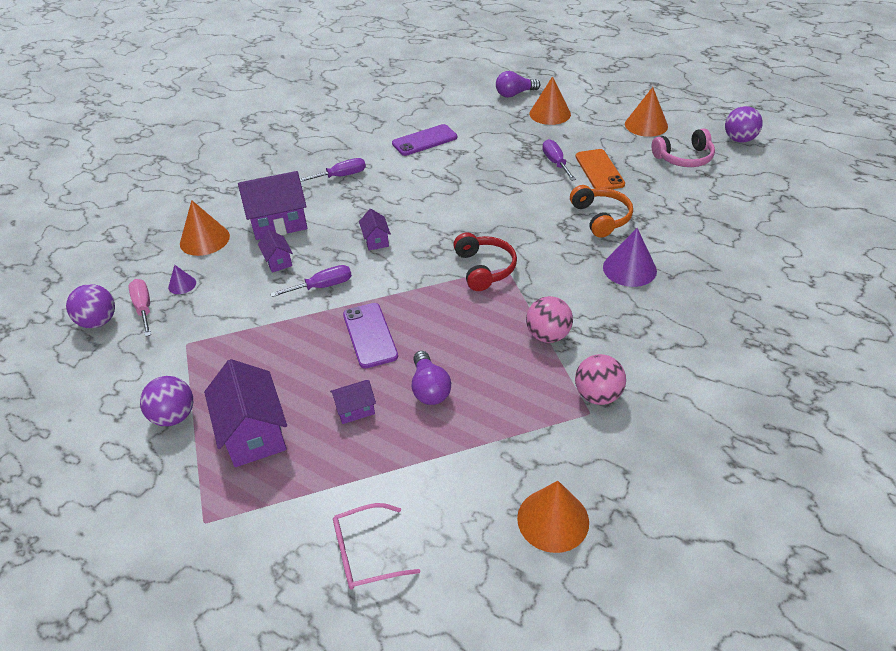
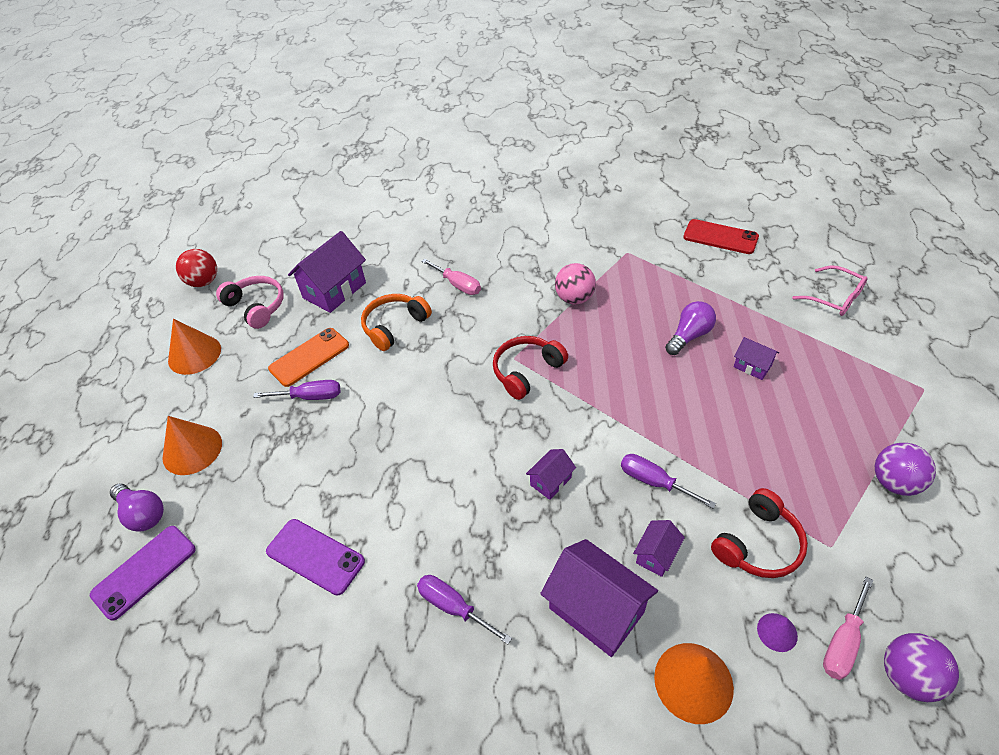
camera: 120 degrees left, 5 degrees up
(229, 310) = (758, 544): none -> red headphones
(254, 433) = (840, 413): purple house -> purple house (334, 290)
(370, 335) = (676, 404): purple phone -> purple phone (144, 571)
(553, 520) = (720, 237): orange cone -> red phone
(555, 163) = (310, 397): purple screwdriver -> purple screwdriver turned 135 degrees counterclockwise
(597, 395) = (609, 254): pink ball -> none
(629, 269) = (458, 285): purple cone -> pink screwdriver
(739, 139) = (204, 282): purple ball -> red ball

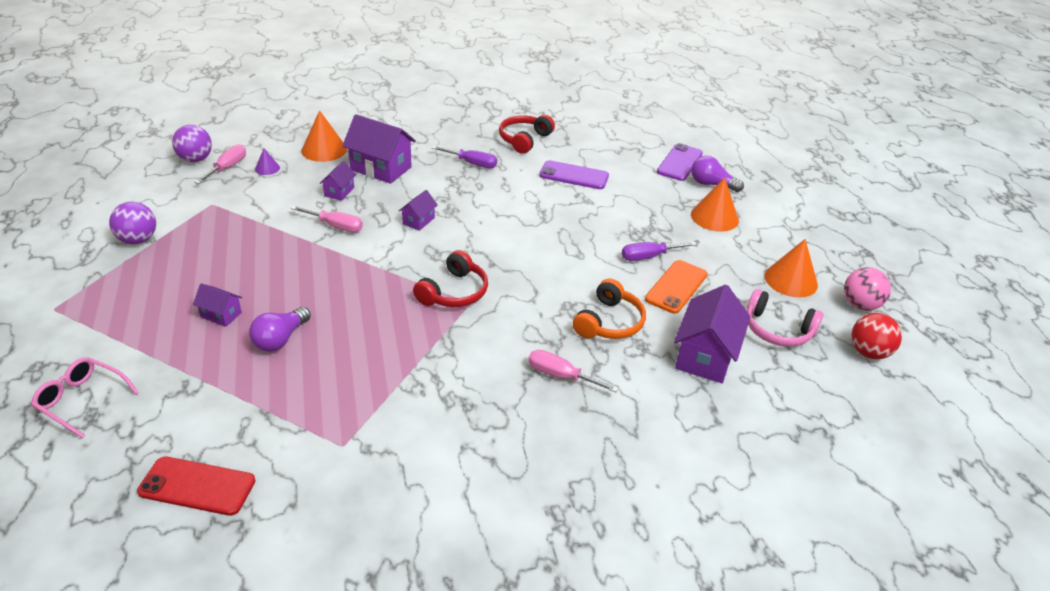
camera: 160 degrees right, 10 degrees down
(574, 298) = (412, 371): pink ball -> pink ball (860, 305)
(654, 482) = (336, 226): purple screwdriver -> pink screwdriver
(758, 544) = (264, 201): red headphones -> red headphones (524, 140)

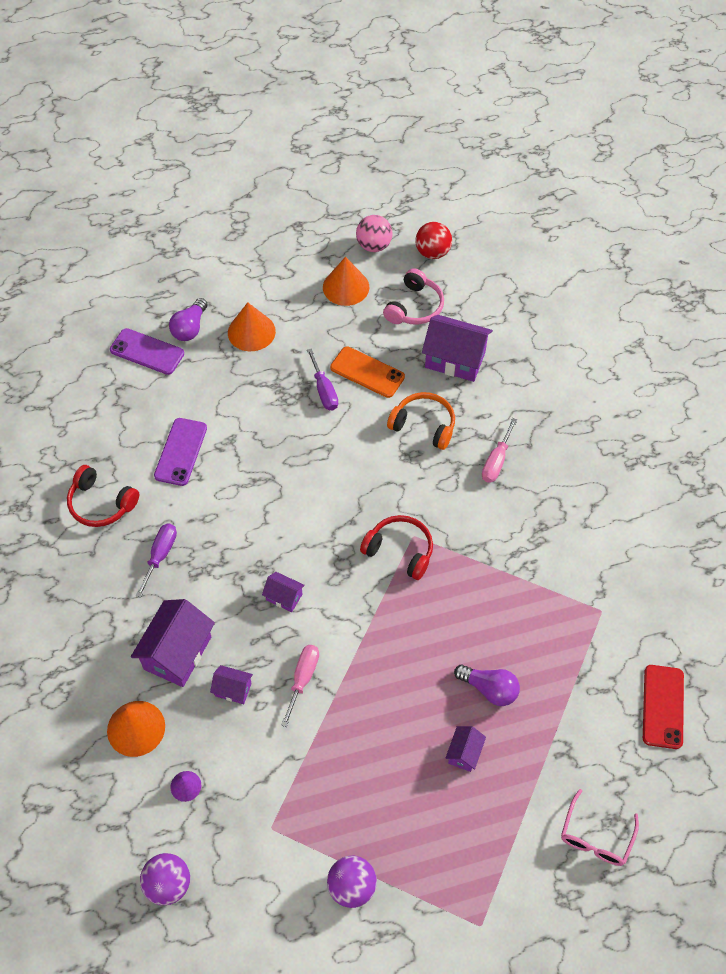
camera: 90 degrees left, 20 degrees up
(227, 168) = (187, 836): pink screwdriver -> none

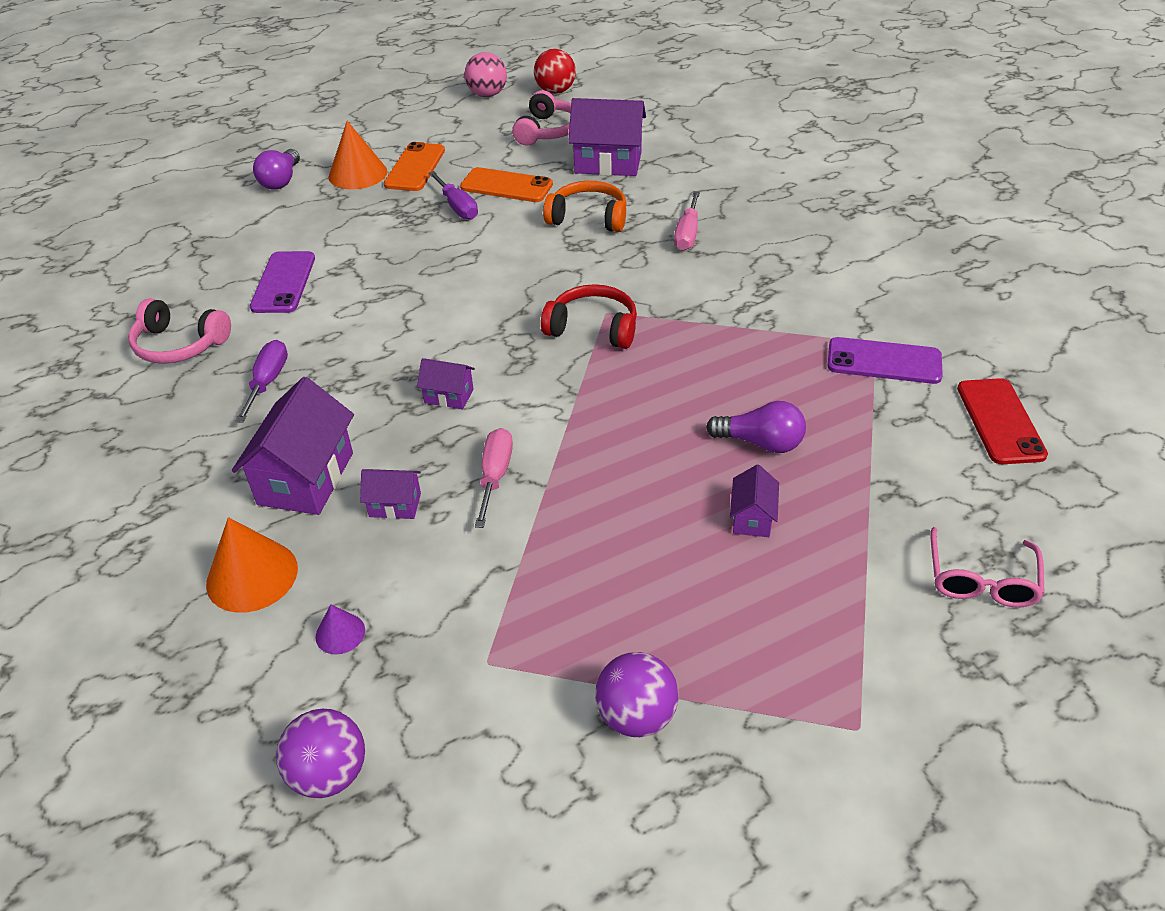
camera: 10 degrees left, 15 degrees down
(101, 503) = (179, 345): red headphones -> pink headphones
(147, 352) = (229, 206): purple phone -> purple phone (884, 361)
(298, 333) = (415, 167): none -> orange phone
(346, 287) = (463, 127): orange cone -> none

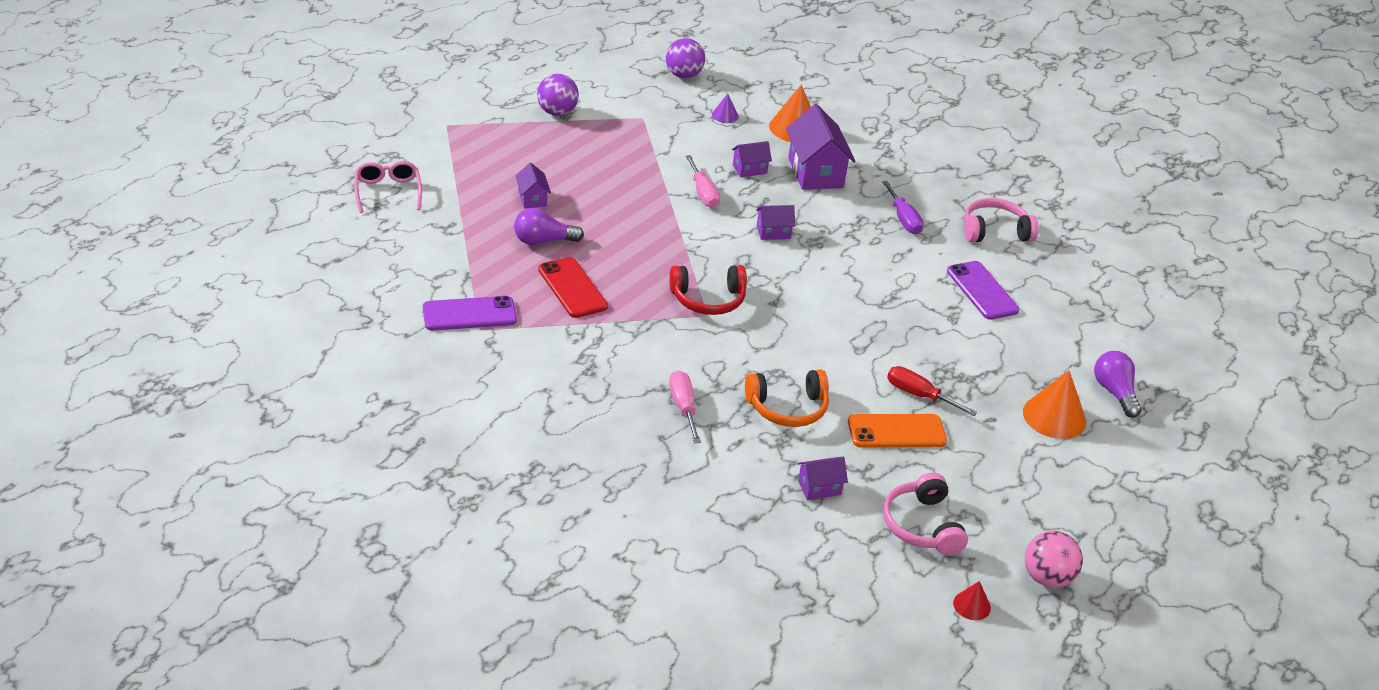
camera: 150 degrees right, 5 degrees down
(415, 167) = (1008, 437): orange phone -> none
(457, 207) = (919, 395): purple screwdriver -> red screwdriver
(555, 91) = (972, 605): red ball -> red cone
(608, 163) = (819, 488): purple house -> purple house, size x0.51
(1000, 421) = (376, 284): red phone -> red phone (572, 288)

